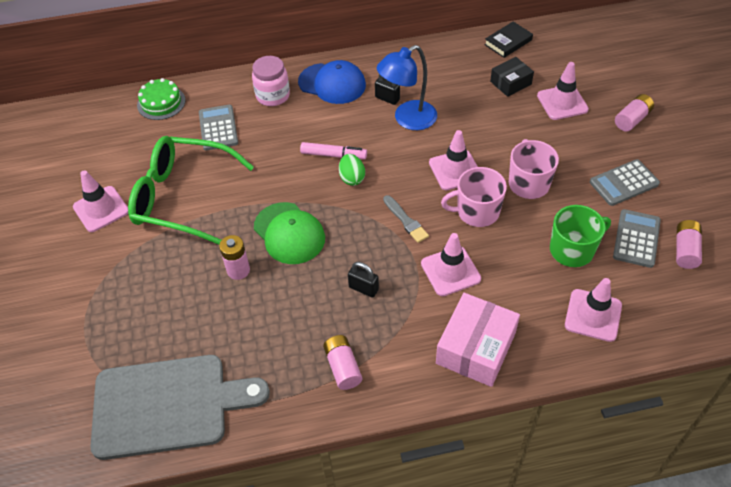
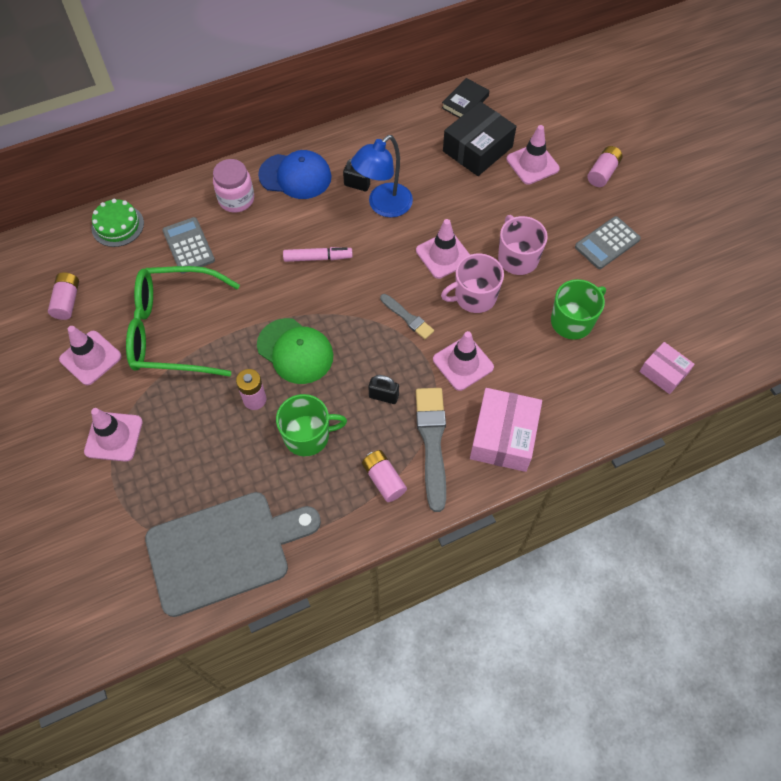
camera: 15 degrees left, 10 degrees up
(279, 312) = (308, 436): none -> green mug
(352, 178) = (343, 280): green egg -> none
(401, 341) = (432, 443): none -> grey brush
(510, 83) = (477, 149): black box -> black box, size x1.68
(593, 315) = (603, 384): pink traffic cone -> pink traffic cone (114, 436)
(636, 239) = (629, 299): grey calculator -> none
(661, 315) = (663, 372): none -> pink box
(685, 250) = (674, 304): pink battery -> pink battery (67, 301)

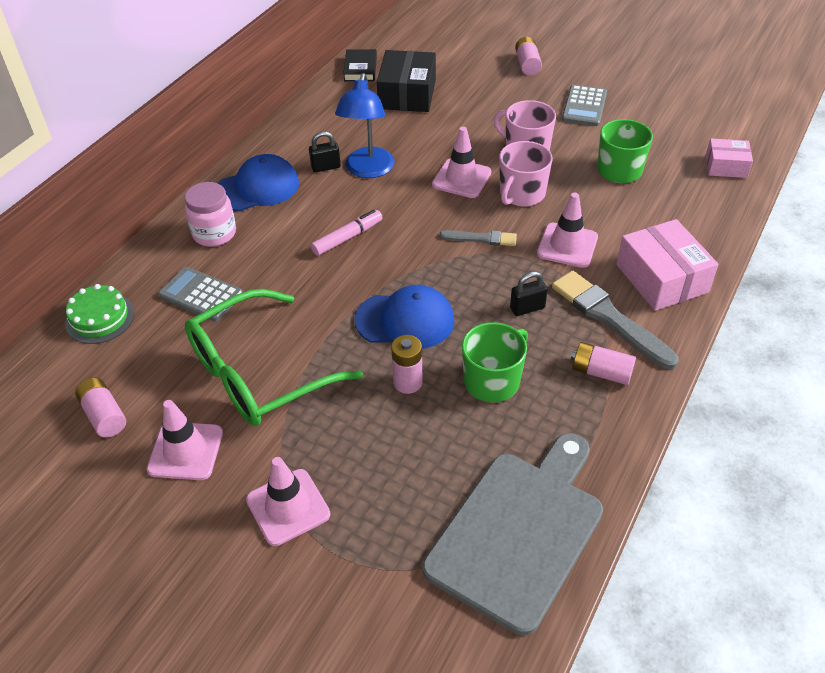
camera: 35 degrees left, 15 degrees down
(295, 351) = (405, 320): green cap -> blue cap
(532, 164) = (465, 84): pink traffic cone -> none

